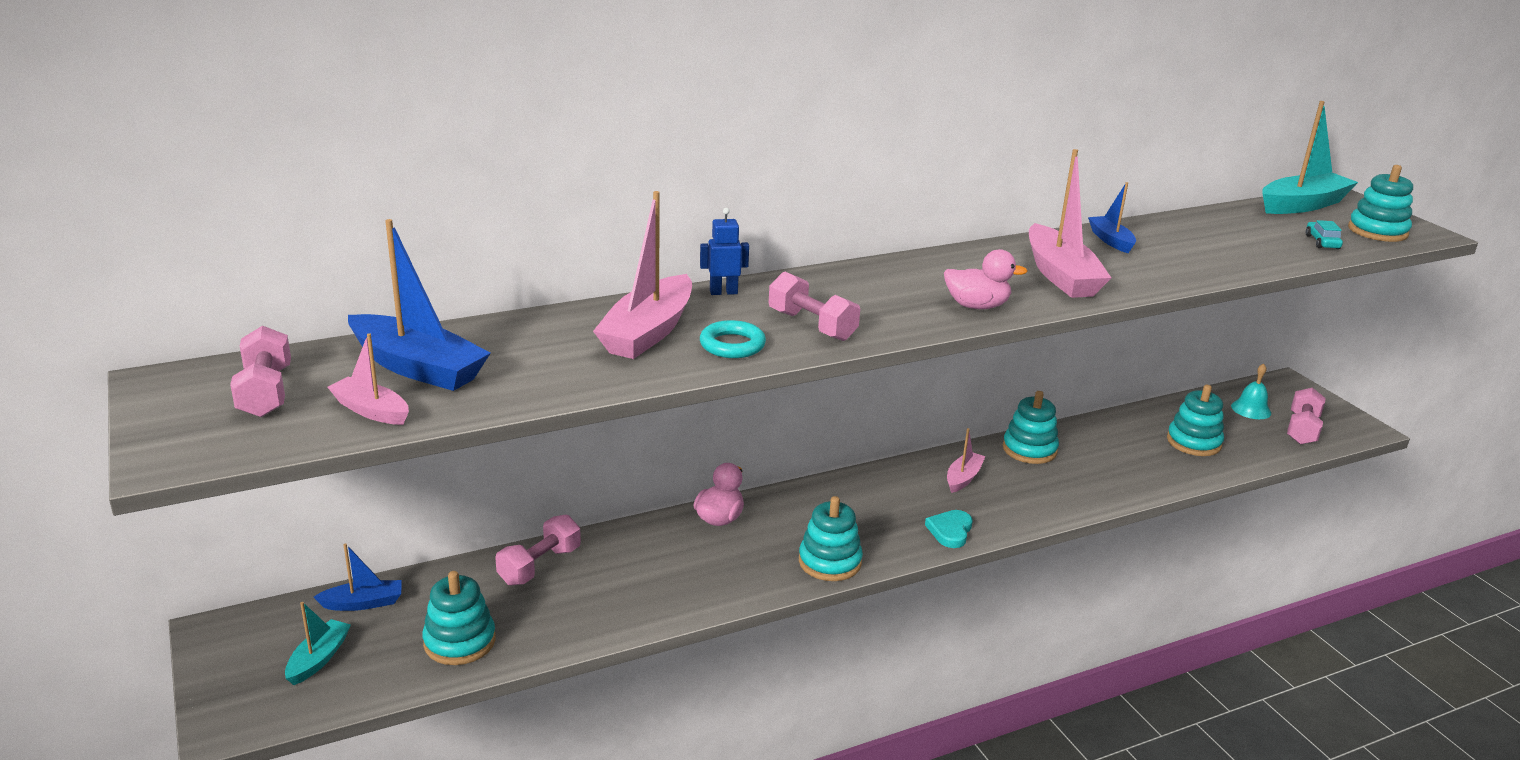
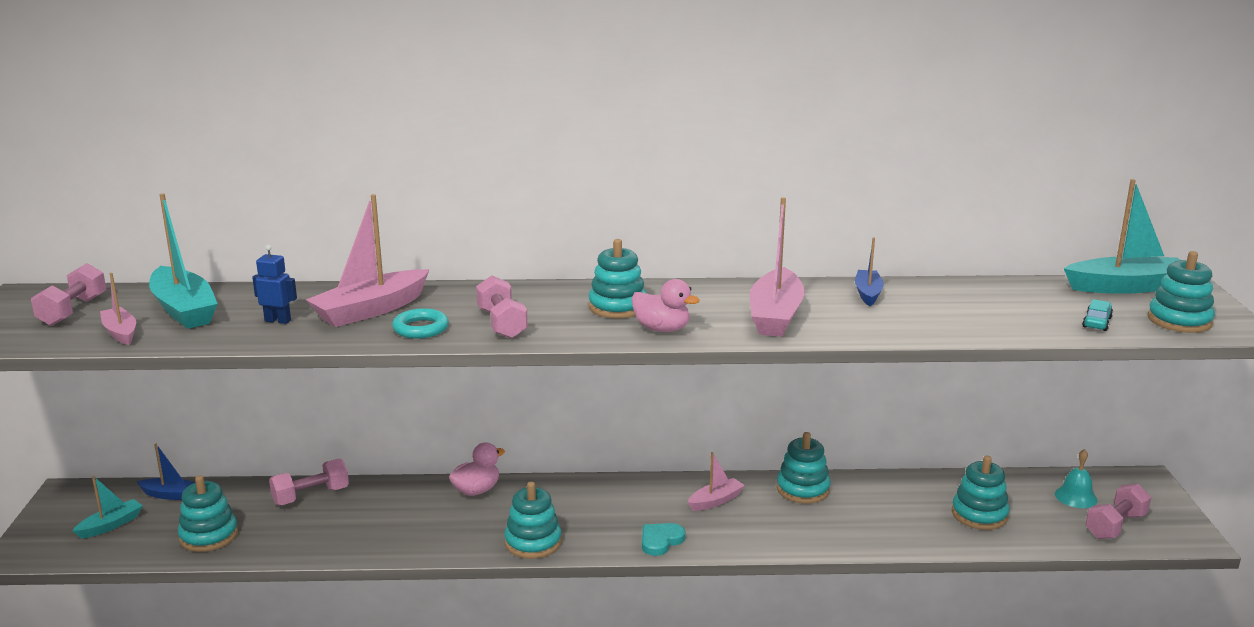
camera: 25 degrees right, 5 degrees down
(418, 367) = (184, 310): blue boat -> turquoise boat
(723, 292) = (466, 290): blue robot -> blue robot (278, 321)
(904, 288) = (617, 307): none -> turquoise stacking toy

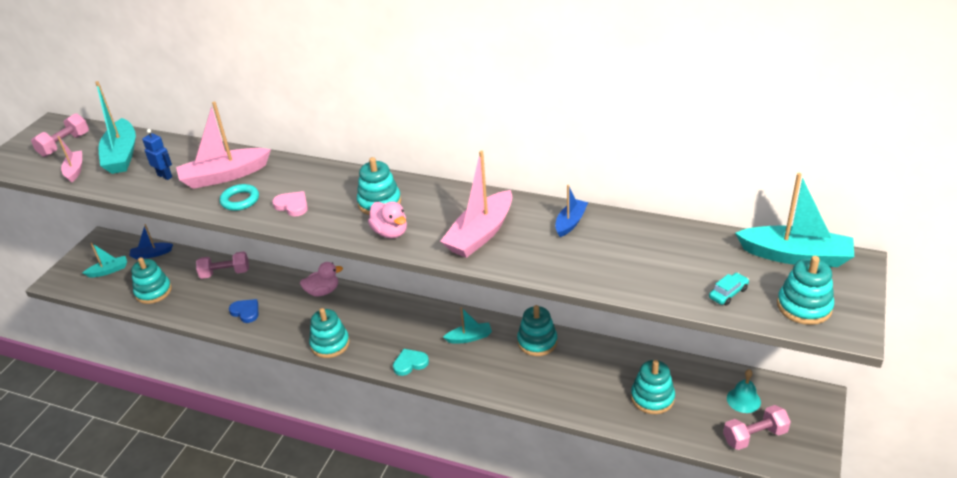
camera: 25 degrees right, 15 degrees up
(171, 495) = (151, 254): blue boat -> blue boat turned 135 degrees clockwise
(378, 532) = (246, 312): none -> blue heart
(502, 324) = (292, 205): pink dumbbell -> pink heart
(715, 501) = (469, 337): pink boat -> turquoise boat

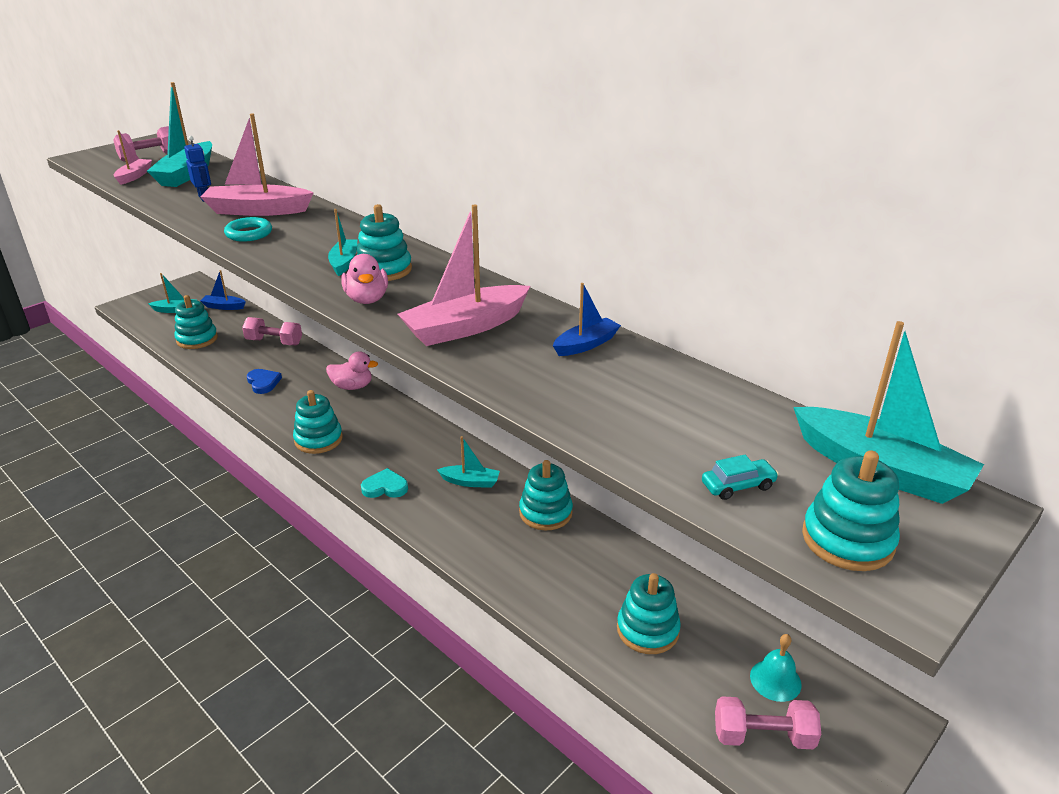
camera: 20 degrees right, 5 degrees down
(292, 205) = (293, 250): pink heart -> none
(343, 205) = (344, 262): none -> turquoise boat

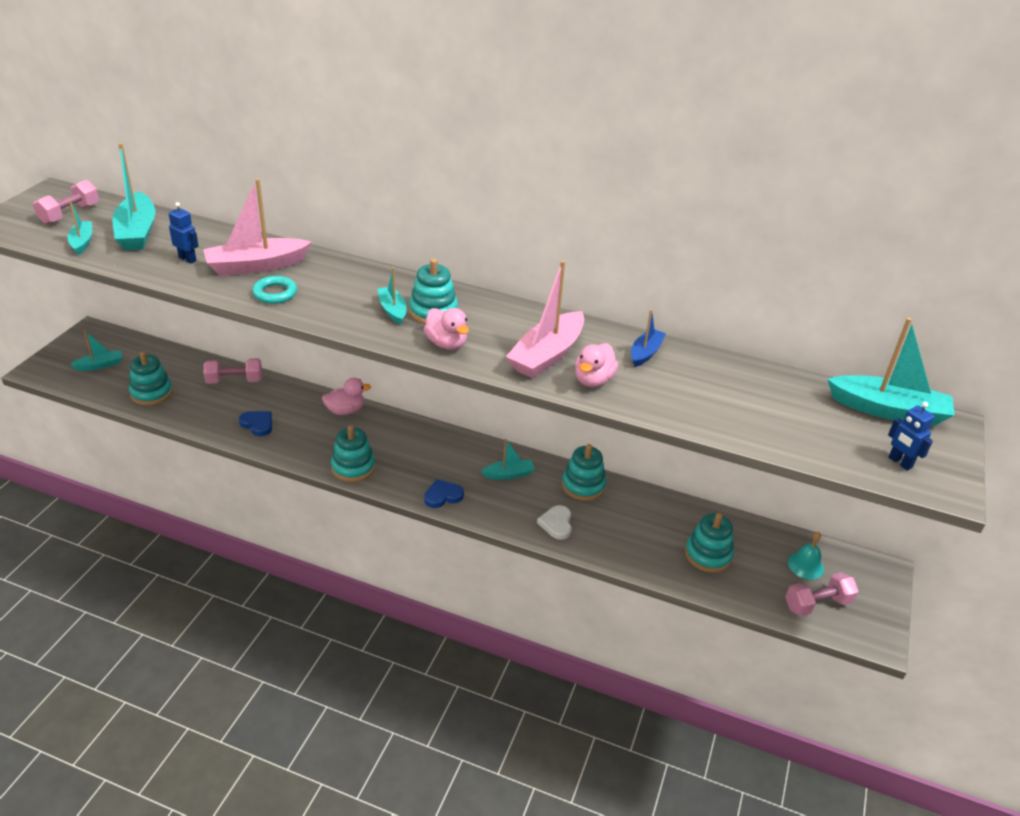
camera: 25 degrees left, 5 degrees up
(134, 176) = (82, 242): pink boat -> turquoise boat
(223, 307) = (150, 352): blue boat -> none
(385, 487) = (443, 496): turquoise heart -> blue heart
(486, 546) = (556, 524): none -> white heart
(495, 360) = (593, 380): none -> pink duck
(738, 486) = (818, 442): turquoise car -> none
(847, 540) = (900, 462): turquoise stacking toy -> blue robot

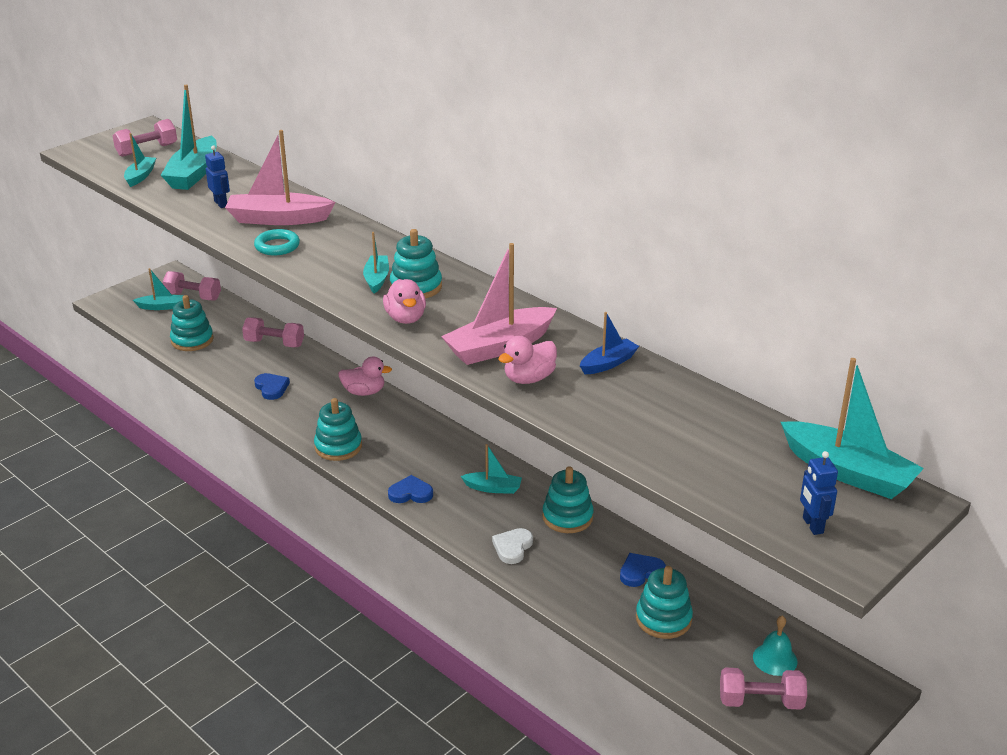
camera: 25 degrees right, 5 degrees down
(127, 349) = (193, 296): none -> pink dumbbell
(667, 519) = (640, 572): none -> blue heart

